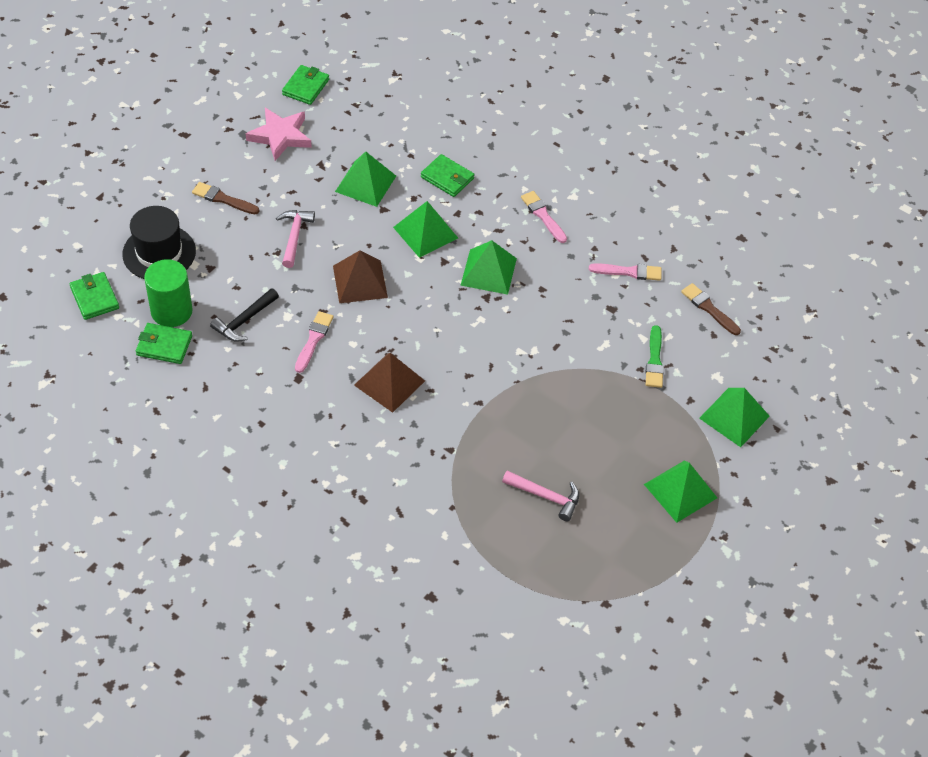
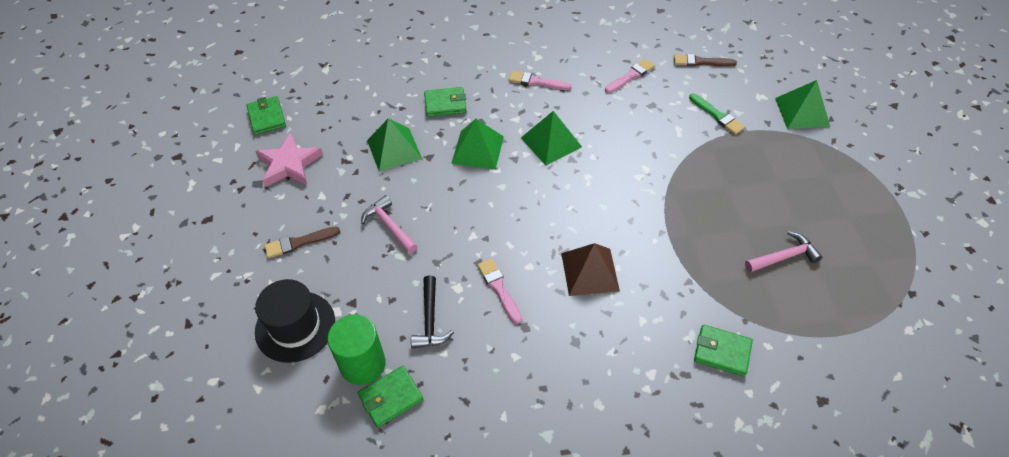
camera: 40 degrees left, 0 degrees up
(94, 298) = (282, 412): green wallet -> green wallet (722, 352)
(360, 281) = (477, 218): brown pyramid -> none
(680, 491) = (841, 181): green pyramid -> none

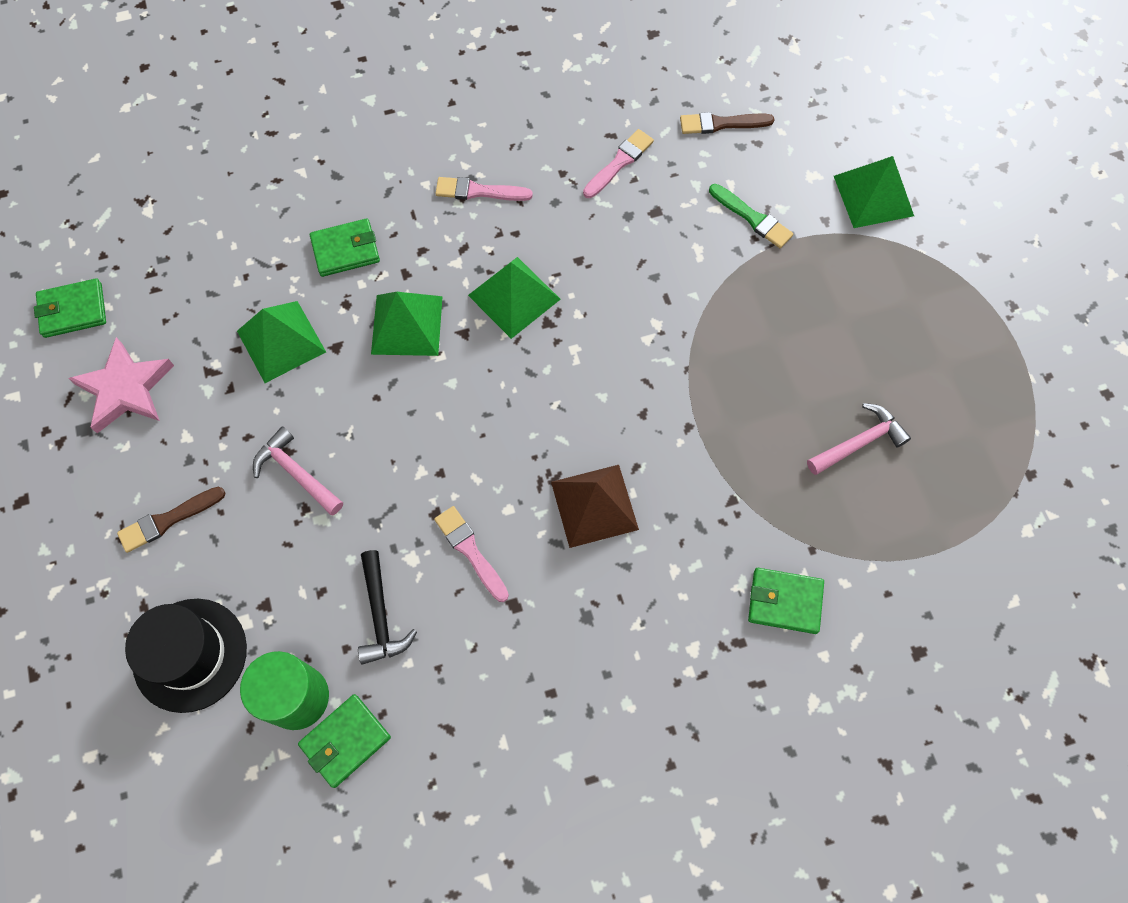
camera: 10 degrees left, 15 degrees up
(267, 117) = (73, 310): green wallet -> green wallet turned 75 degrees counterclockwise

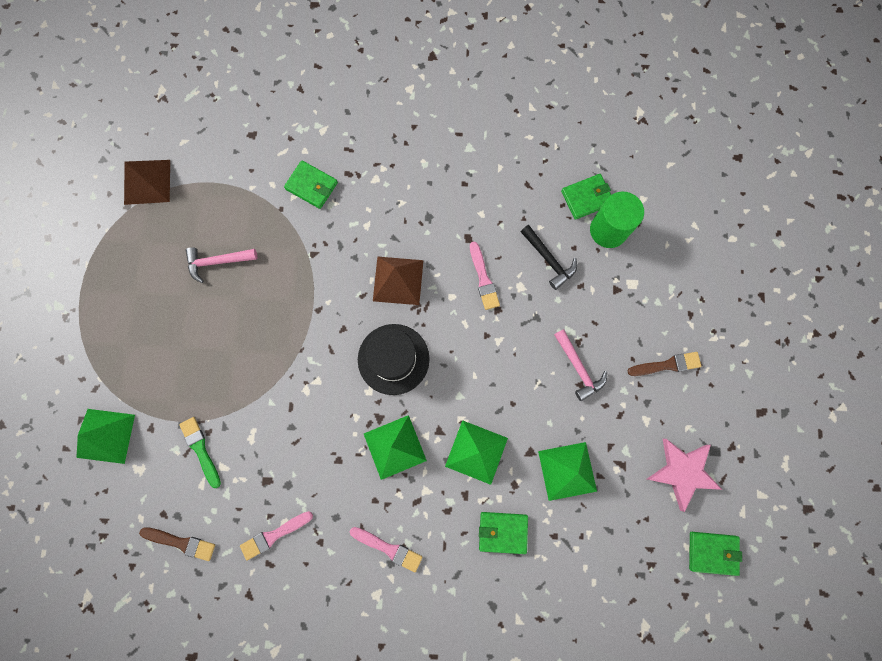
camera: 160 degrees left, 10 degrees up
(190, 654) = (666, 275): black hat -> black hat (393, 359)
(380, 615) = (548, 260): black hammer -> black hammer turned 135 degrees clockwise
(1027, 519) = (147, 182): none -> brown pyramid

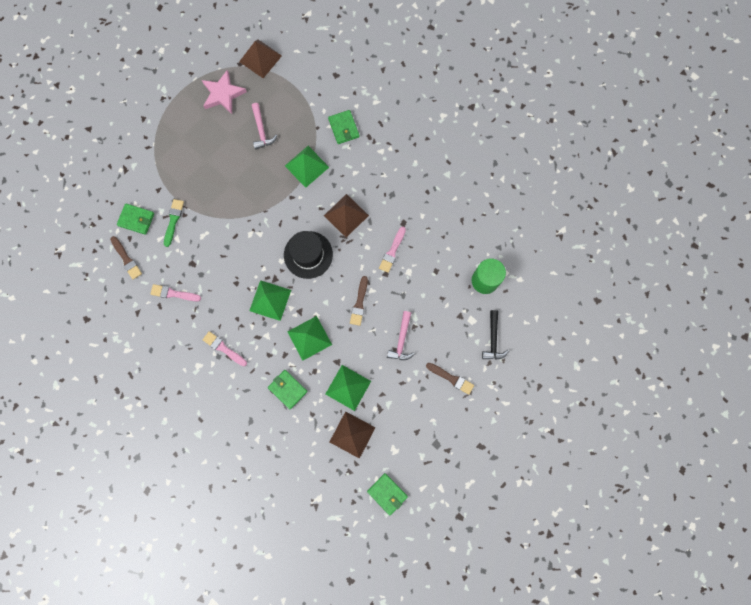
camera: 40 degrees right, 0 degrees up
(105, 436) = (133, 175): green pyramid -> green pyramid (306, 166)
(218, 262) = (261, 130): pink hammer -> pink hammer turned 135 degrees counterclockwise
(388, 548) = (223, 348): pink brush -> pink brush turned 150 degrees clockwise
(497, 366) = (359, 303): none -> brown brush
(548, 260) = (437, 270): black hammer -> black hammer (493, 339)
(586, 198) = (488, 253): green wallet -> green wallet (136, 219)
(618, 520) = (352, 434): none -> brown pyramid
(682, 472) = (408, 440): pink star -> pink star (223, 94)

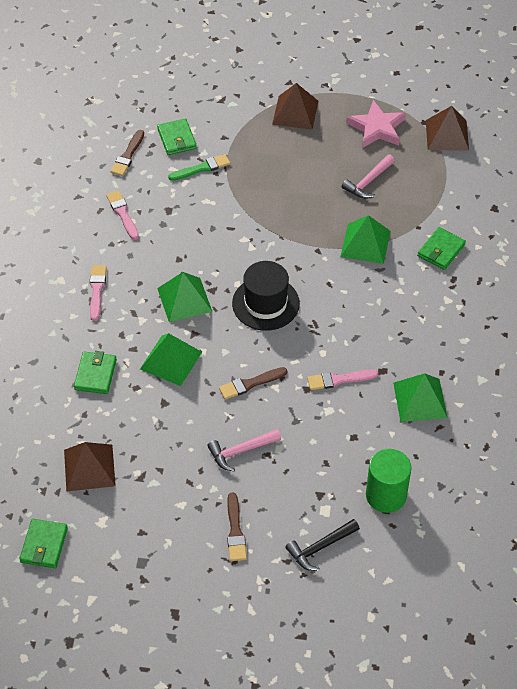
camera: 55 degrees right, 25 degrees down
(346, 215) = (342, 311): brown pyramid -> brown pyramid (295, 112)
(348, 387) = (142, 431): green pyramid -> green pyramid (420, 400)

